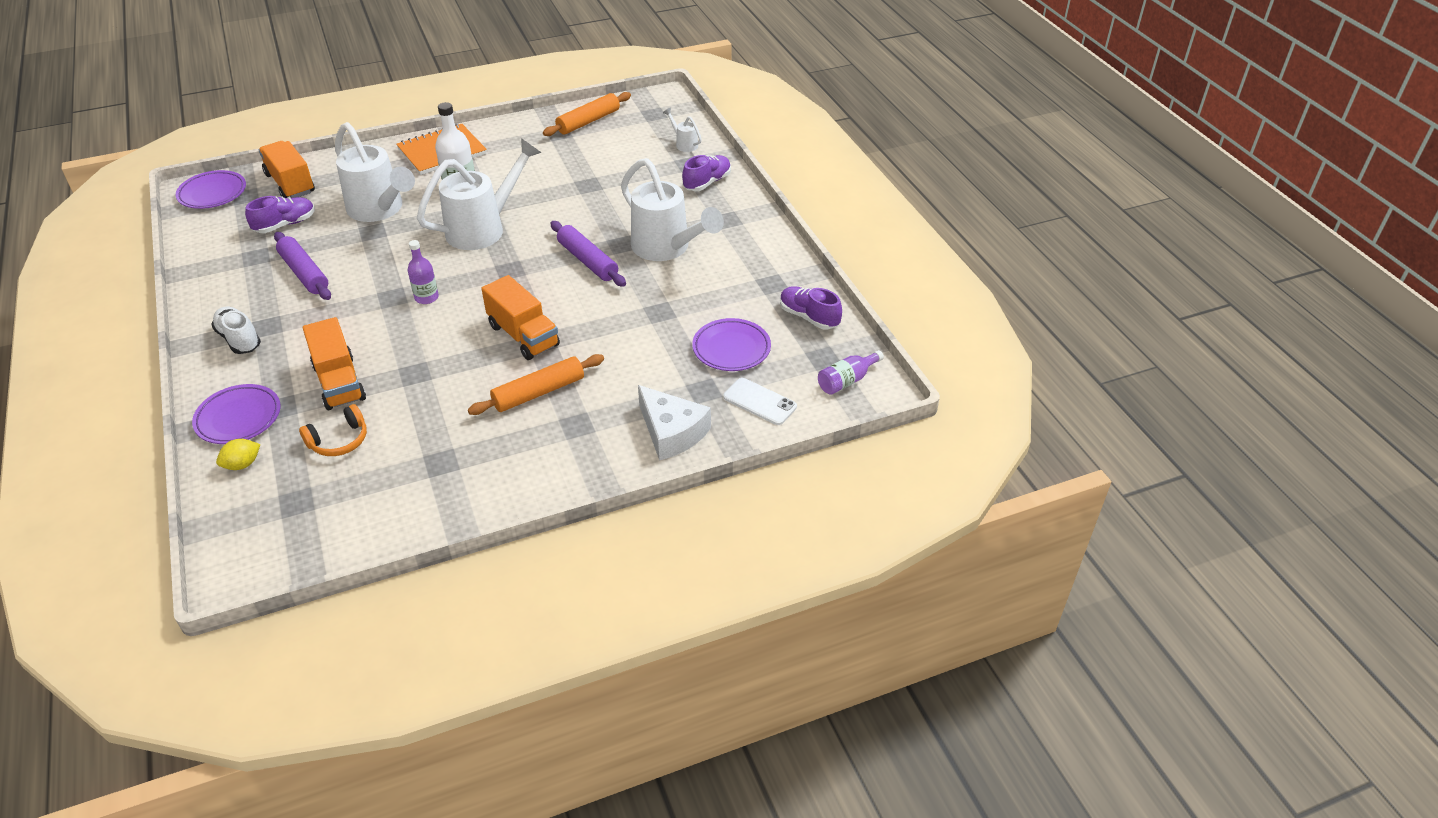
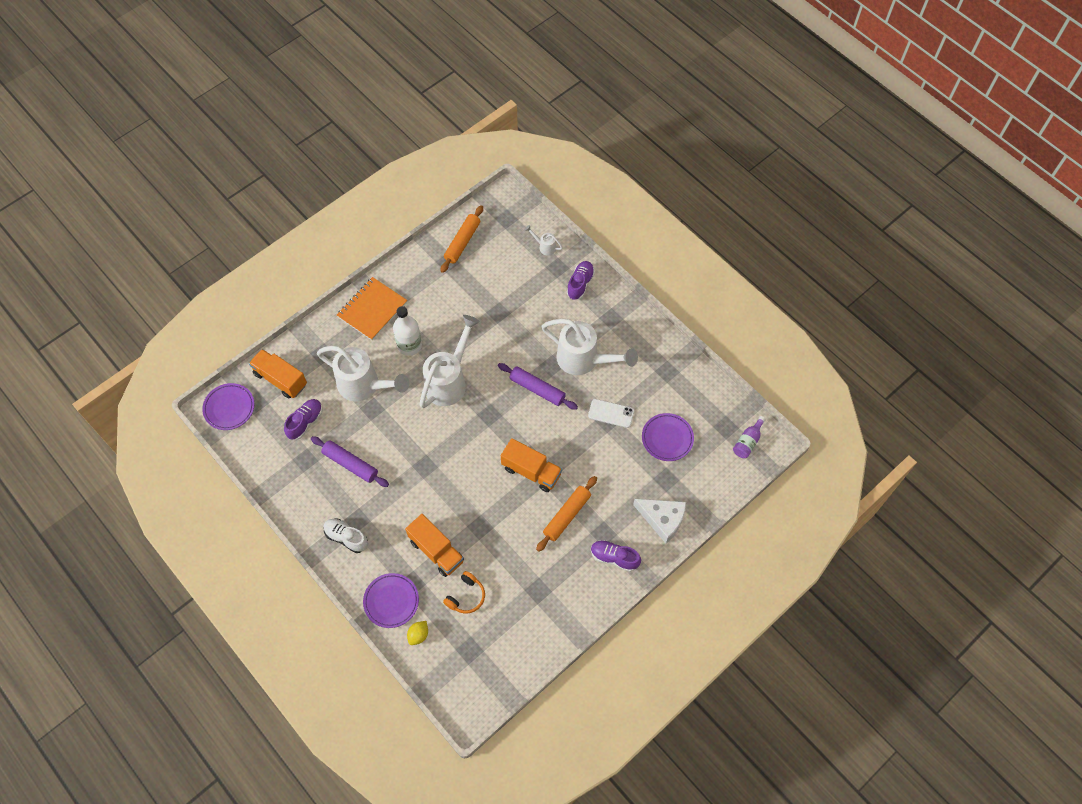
camera: 20 degrees left, 20 degrees up
(426, 297) = (448, 459): purple bottle -> none
(759, 402) = (703, 477): white phone -> white phone (611, 413)
(808, 317) = (703, 394): purple shoe -> purple shoe (614, 558)

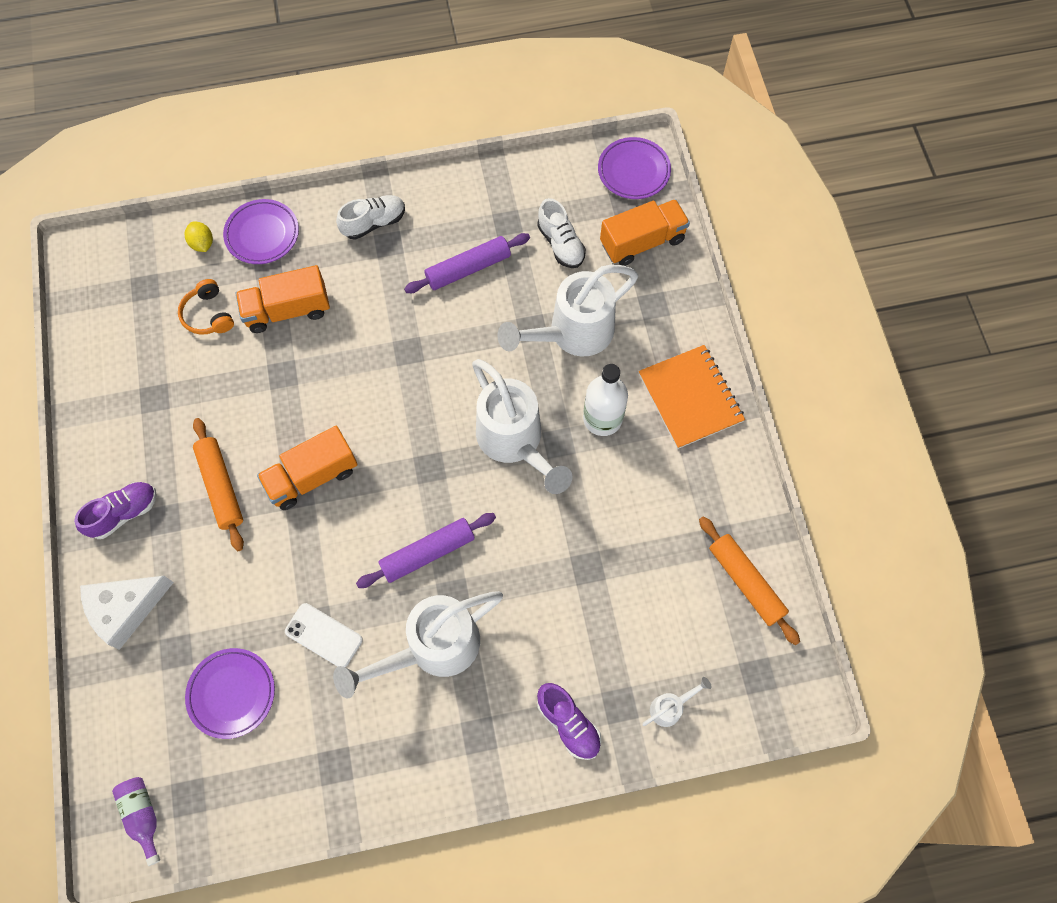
camera: 120 degrees right, 5 degrees up
(305, 422) = (561, 244): purple shoe -> white shoe
(611, 413) = (323, 635): white phone -> white phone turned 75 degrees clockwise

